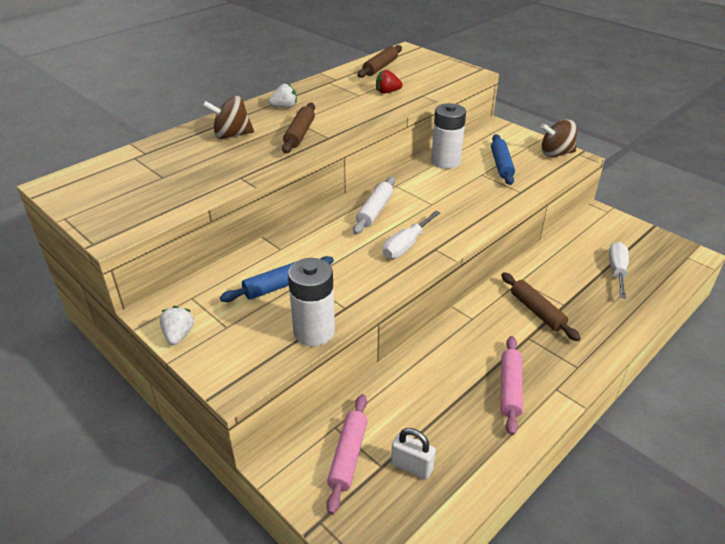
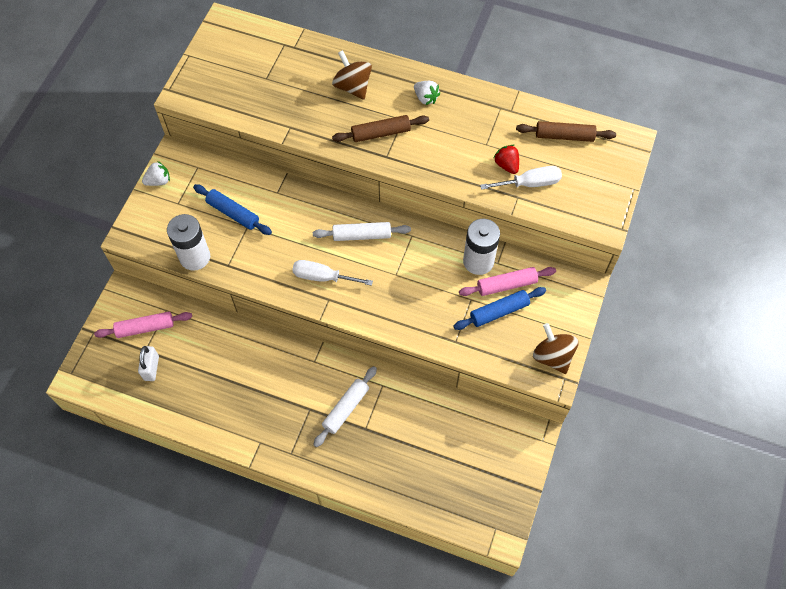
camera: 65 degrees right, 25 degrees up
(510, 389) = (246, 410): pink rolling pin -> pink rolling pin (506, 285)
(537, 311) = (346, 408): brown rolling pin -> white rolling pin
(617, 271) = (438, 465): white screwdriver -> white screwdriver (530, 183)

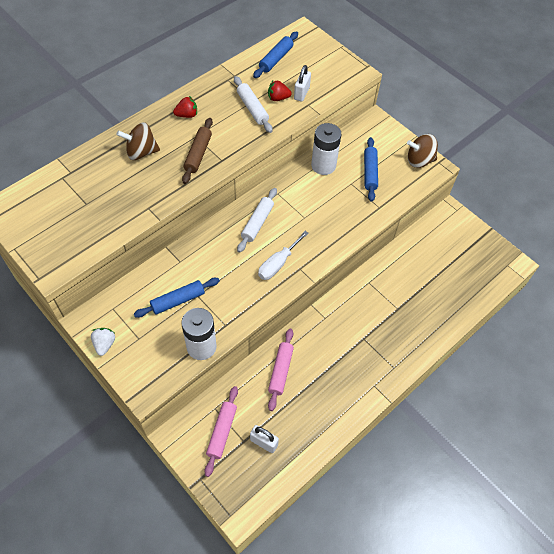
camera: 65 degrees left, 5 degrees down
(346, 408) = (375, 314): white rolling pin -> white rolling pin (252, 108)
(425, 98) = (187, 115): white strawberry -> red strawberry
(506, 285) = (351, 159): pink rolling pin -> pink rolling pin (280, 371)
(530, 183) = (301, 93): white screwdriver -> white padlock
(564, 136) = (276, 59): brown rolling pin -> blue rolling pin

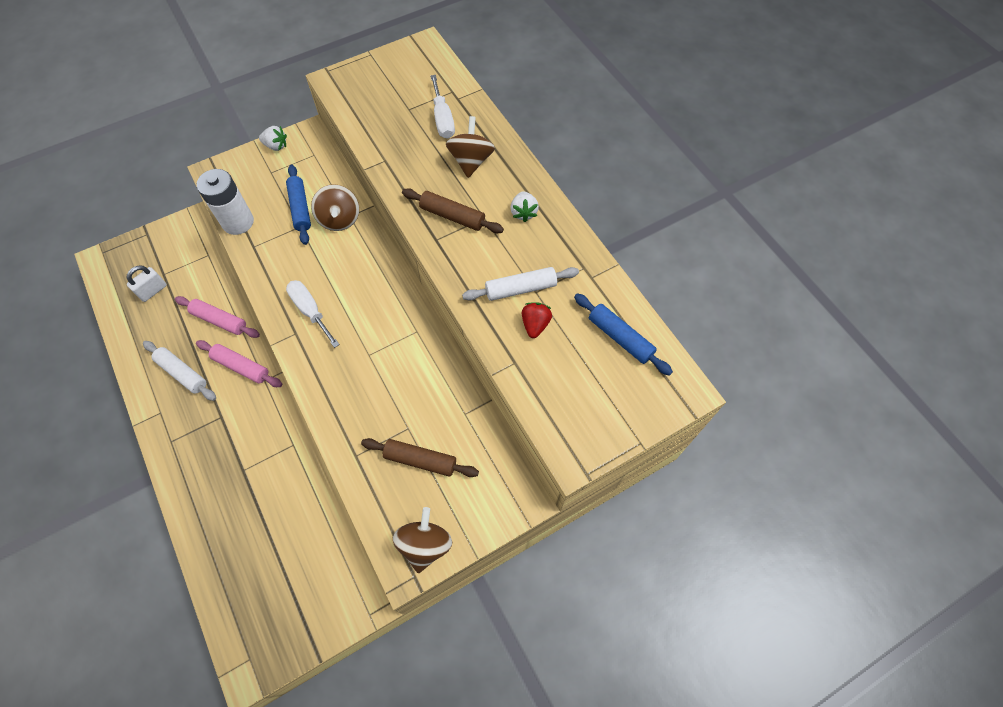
camera: 105 degrees right, 5 degrees up
(96, 178) = (442, 119): none -> white screwdriver
(185, 267) = (339, 219): none -> brown spinning top
(187, 115) = (523, 212): red strawberry -> white strawberry
(222, 432) = (181, 257): pink rolling pin -> pink rolling pin (241, 367)
(257, 223) = (377, 300): white rolling pin -> white rolling pin (182, 373)
(301, 93) = (539, 358): white padlock -> none
(323, 165) = (449, 399): white battery -> none
(370, 172) = (420, 460): blue rolling pin -> brown rolling pin

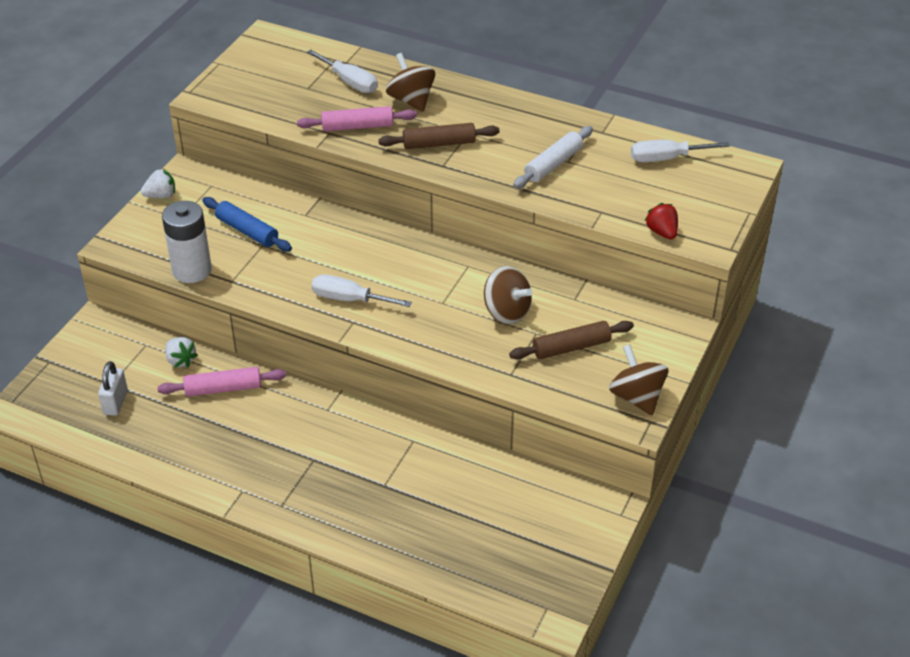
camera: 35 degrees left, 20 degrees down
(182, 373) = (231, 449): white rolling pin -> none
(241, 367) = (290, 411): pink rolling pin -> pink rolling pin (357, 127)
(339, 219) = (298, 221): brown spinning top -> brown spinning top (506, 312)
(523, 212) = (498, 115): white strawberry -> white strawberry (180, 360)
(535, 325) = (591, 181): red strawberry -> red strawberry (662, 232)
(620, 338) = (666, 158): blue rolling pin -> white screwdriver

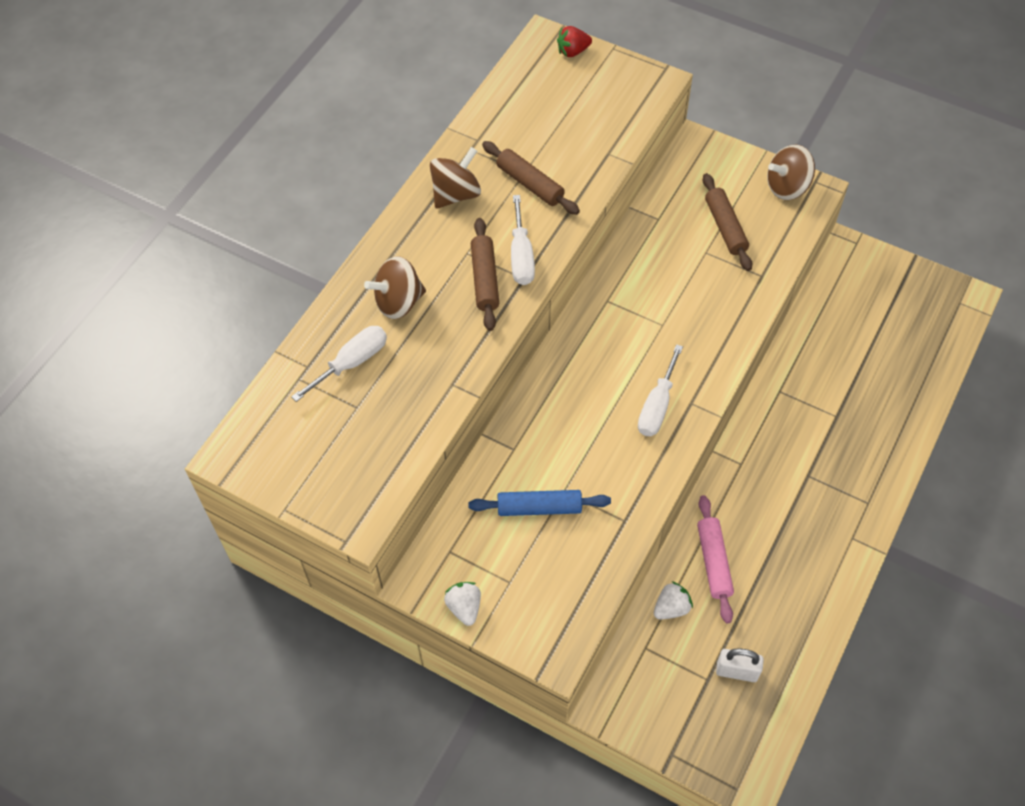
camera: 85 degrees left, 15 degrees up
(192, 270) = (606, 563): white battery -> none
(247, 231) = (539, 508): blue rolling pin -> blue rolling pin turned 45 degrees clockwise
(357, 127) = (444, 356): pink rolling pin -> none
(506, 312) = (677, 273): brown spinning top -> brown spinning top (456, 194)
(553, 164) = (530, 184): white rolling pin -> brown rolling pin
(662, 232) = (641, 112): red strawberry -> red strawberry (573, 51)
(666, 158) = (527, 95): white screwdriver -> white screwdriver (521, 256)

